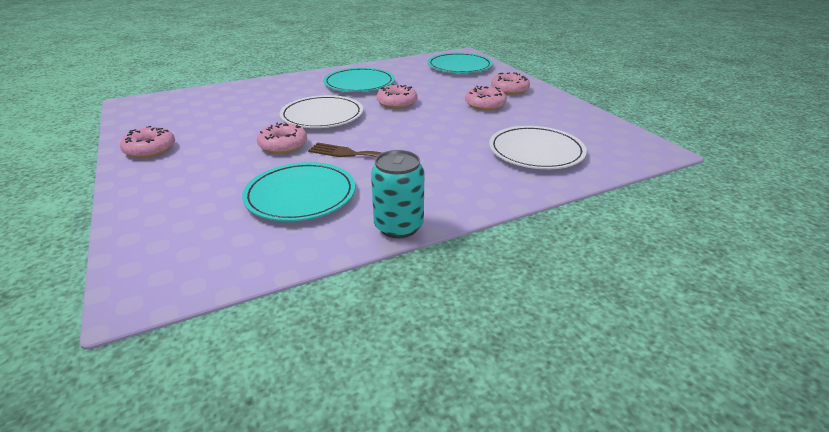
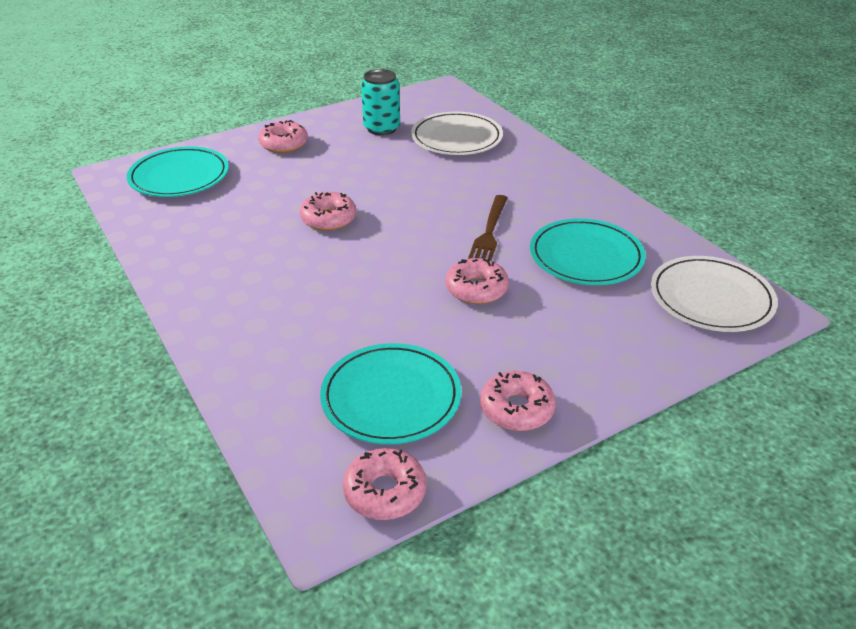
camera: 95 degrees left, 5 degrees up
(322, 116) = (377, 273): white plate -> white plate (711, 298)
(359, 83) = (244, 257): turquoise plate -> turquoise plate (391, 397)
(398, 226) = (613, 200): turquoise can -> turquoise can (381, 128)
(485, 104) = (335, 160): pink donut -> pink donut (385, 492)

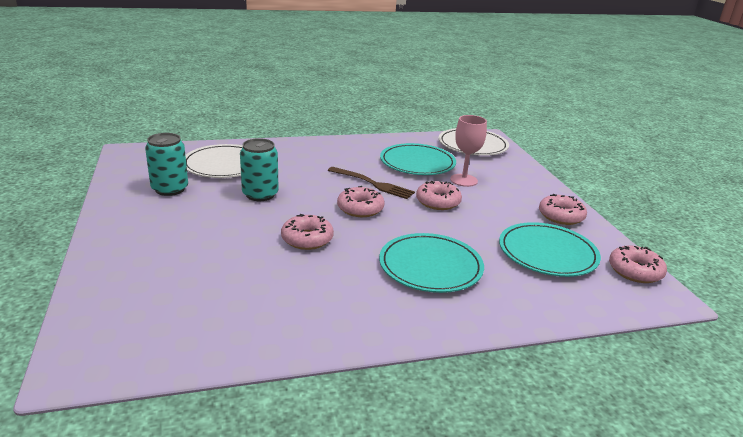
camera: 75 degrees left, 10 degrees down
(179, 176) = (143, 313): turquoise plate -> turquoise plate (430, 266)
(284, 144) = (142, 239): pink donut -> pink donut (360, 208)
(405, 173) = (260, 194): none -> turquoise can
(564, 303) = (463, 180): none -> pink goblet

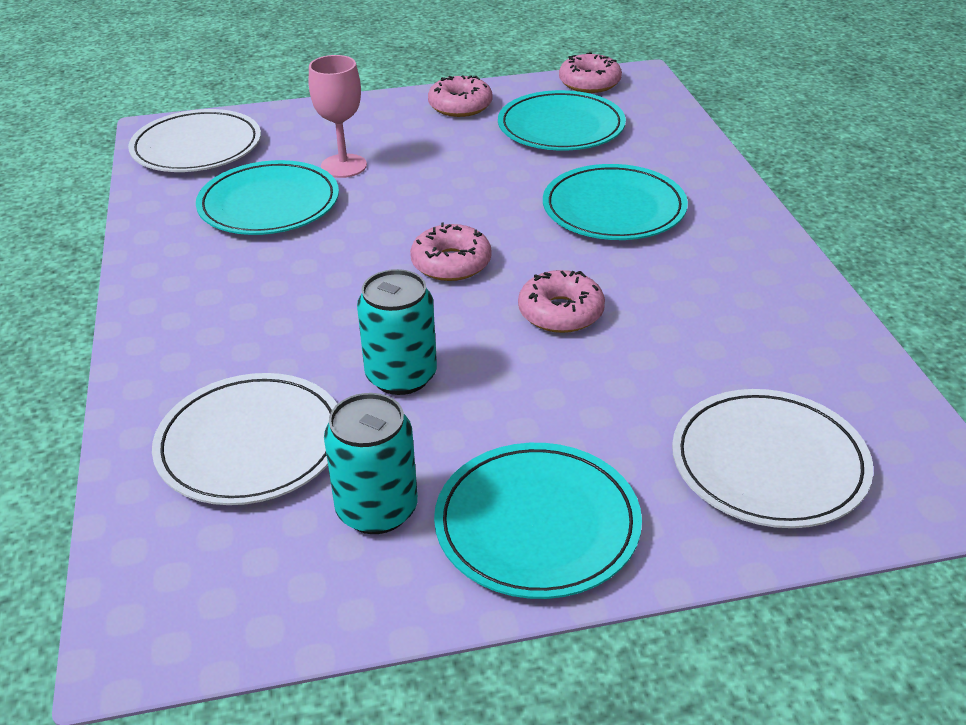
camera: 85 degrees left, 10 degrees up
(139, 223) = (537, 524): none -> turquoise plate
(144, 295) = (769, 463): none -> white plate
(373, 184) = (355, 250): brown fork -> none
(438, 202) = (422, 193): pink donut -> none

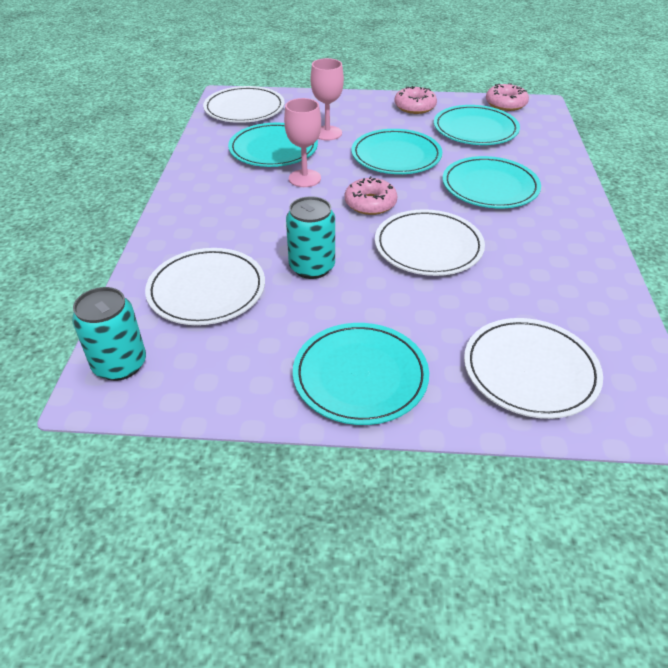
camera: 15 degrees right, 5 degrees up
(336, 242) = (304, 178): none -> pink goblet
(377, 509) = (265, 345): turquoise can -> turquoise can (120, 364)
(461, 185) = (396, 156): none -> turquoise plate
(561, 312) = (428, 246): pink donut -> white plate

